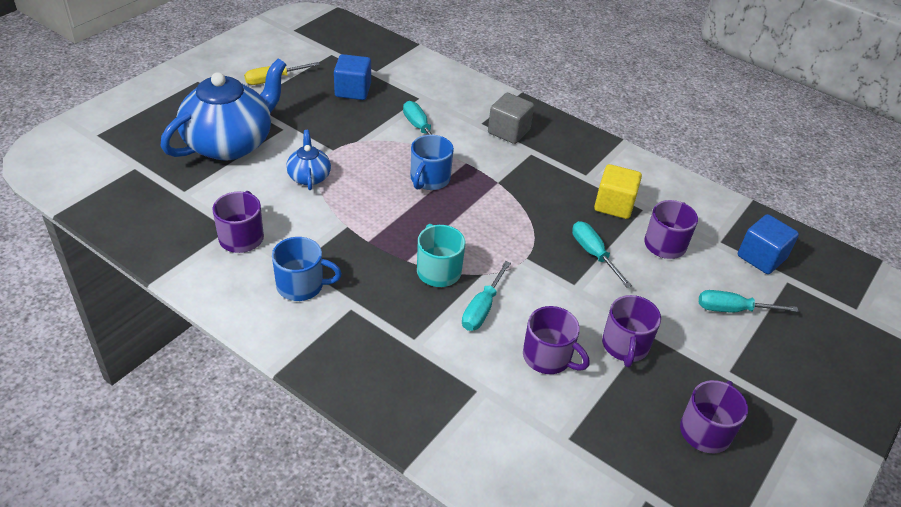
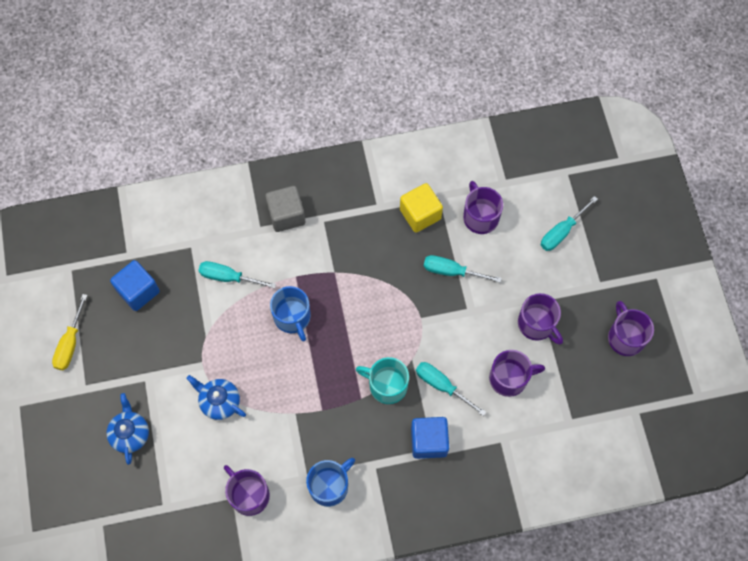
camera: 45 degrees left, 25 degrees up
(230, 143) = (130, 434): blue teapot -> blue teapot, size x0.47
(482, 309) = (441, 385): turquoise screwdriver -> turquoise screwdriver turned 150 degrees clockwise
(761, 257) = (538, 168): blue cube -> blue cube (429, 441)

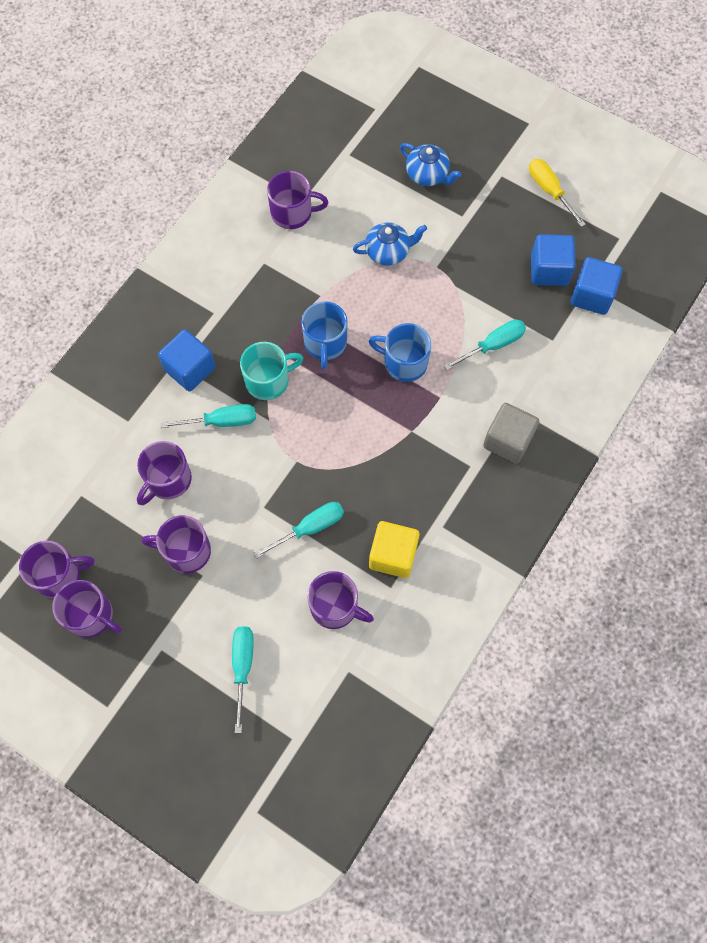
camera: 135 degrees right, 0 degrees up
(134, 251) = (592, 295): none -> blue cube
(329, 486) = (237, 270): blue mug -> blue mug (325, 343)
(626, 379) = (59, 575): none -> purple mug

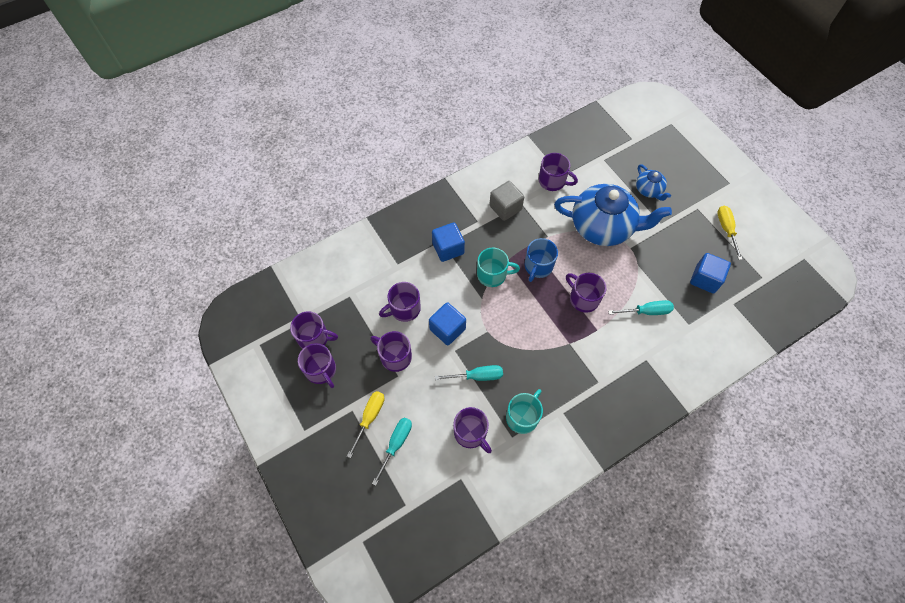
camera: 25 degrees right, 5 degrees down
(190, 648) = (370, 417): none -> yellow screwdriver
(222, 421) = (453, 287): turquoise screwdriver -> none
(388, 252) = (603, 227): blue teapot -> blue teapot, size x2.12
(393, 555) = (522, 417): yellow cube -> turquoise mug
(404, 362) = (583, 298): blue mug -> purple mug
(508, 441) = (630, 376): grey cube -> grey cube (505, 208)
(592, 295) = (728, 307): blue cube -> blue cube (447, 329)

